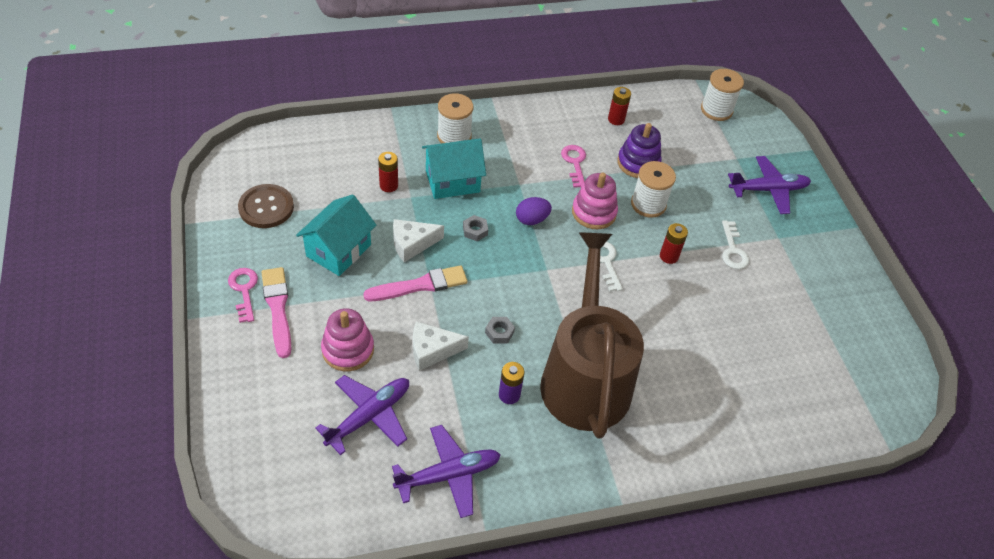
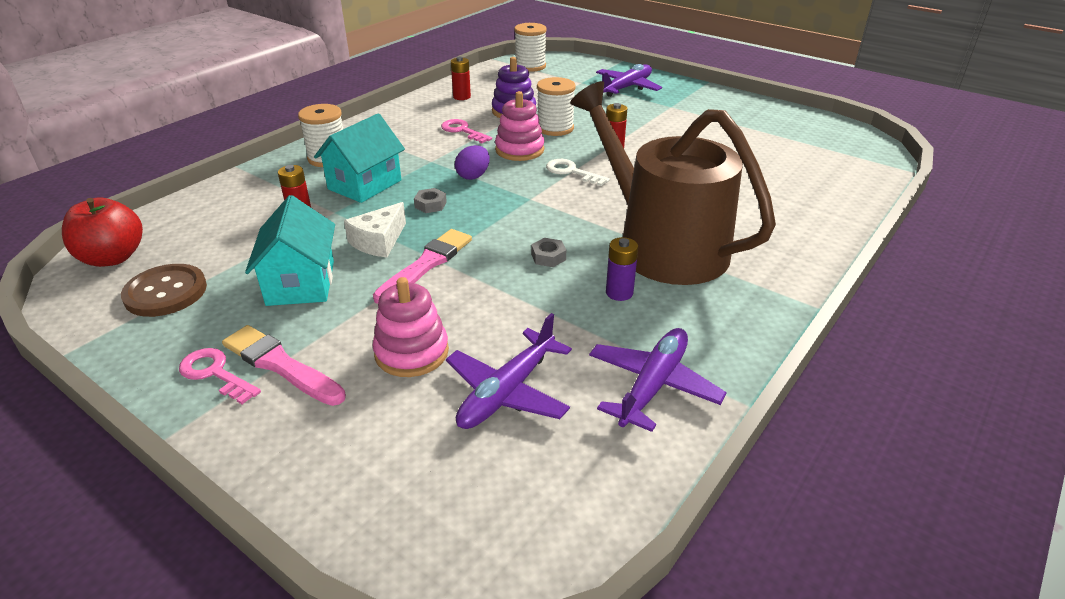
camera: 35 degrees left, 15 degrees down
(261, 157) = (113, 258): none -> red apple
(369, 416) = (507, 391): purple plane -> purple plane turned 150 degrees counterclockwise
(432, 350) = (503, 303): white cheese -> none
(733, 250) = (652, 124): white key -> none

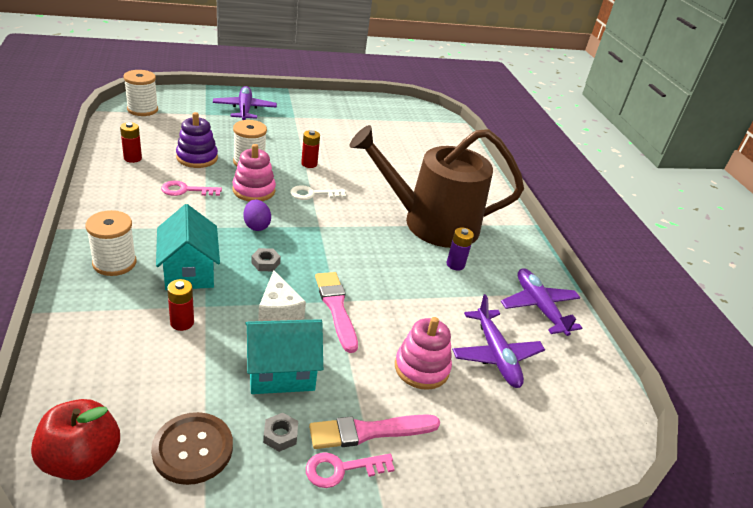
camera: 55 degrees left, 0 degrees up
(301, 283) = (281, 372): turquoise house -> turquoise house turned 45 degrees counterclockwise
(548, 257) = (391, 262): grey nut -> grey nut (280, 435)

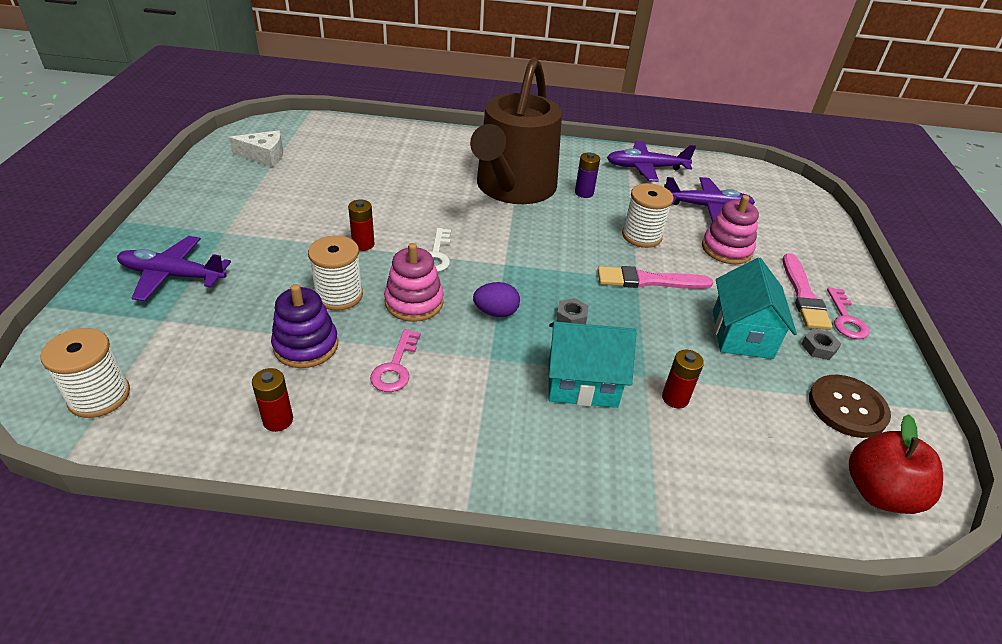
camera: 70 degrees left, 5 degrees up
(114, 263) = (559, 454): white spool -> white spool (641, 236)
(278, 309) = (652, 320): white cheese -> white cheese (264, 156)

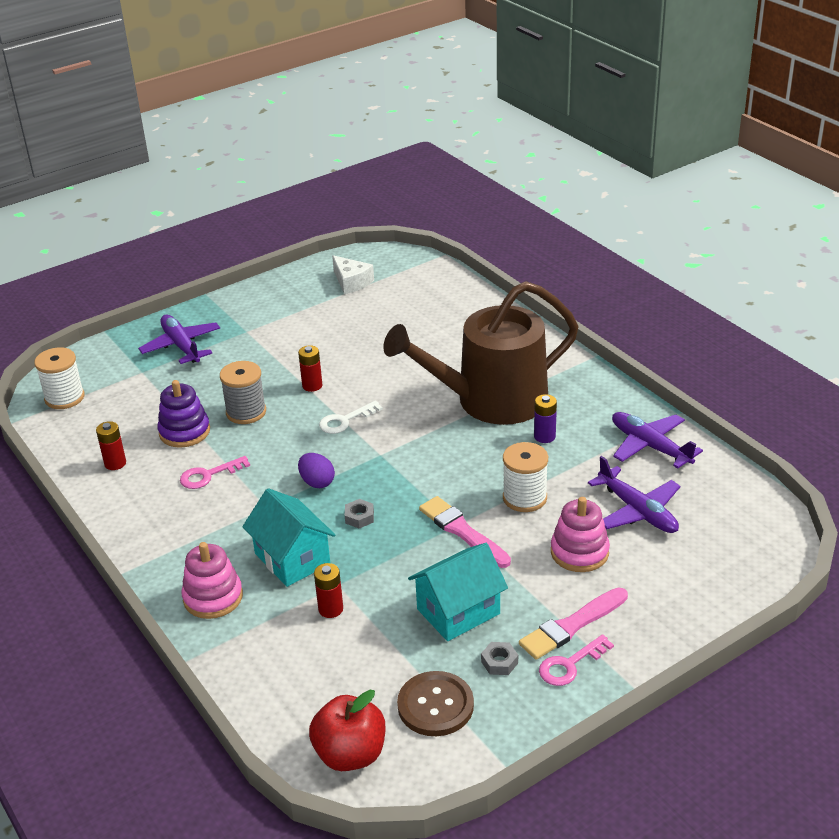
camera: 55 degrees right, 5 degrees down
(339, 295) = (246, 412): white spool -> grey spool
(414, 302) = (280, 444): pink stacking toy -> pink stacking toy (213, 597)

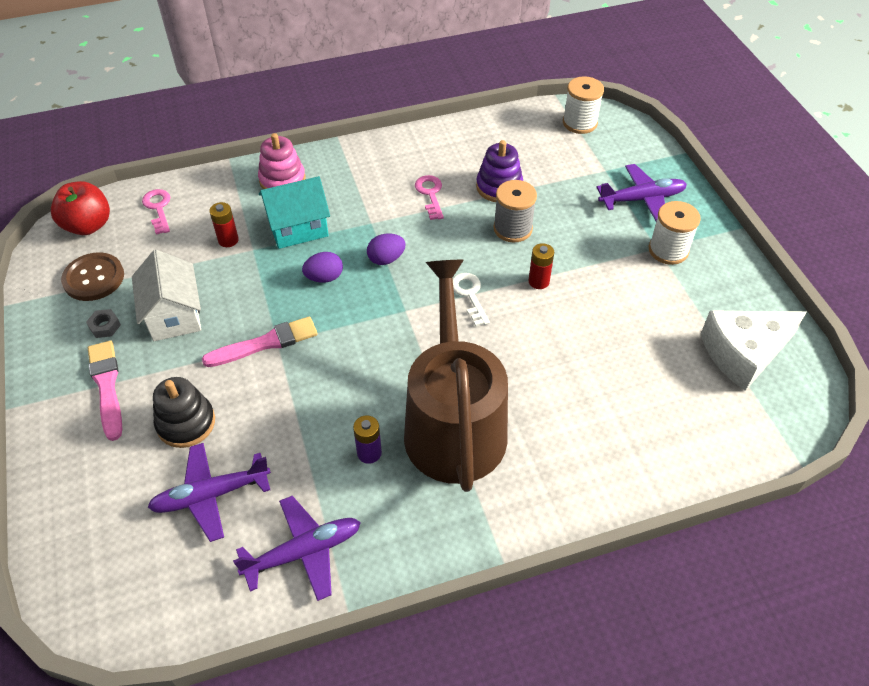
camera: 105 degrees right, 15 degrees up
(115, 463) = (472, 144): red battery -> none
(351, 282) = (743, 353): white cheese -> white cheese, size x1.63
(359, 517) = (324, 277): grey nut -> purple egg
(458, 611) = (174, 315): turquoise house -> white house
(524, 498) = (283, 404): white spool -> white spool (668, 250)
(570, 665) = (69, 371): pink key -> pink key (158, 208)
(579, 552) = (186, 423): pink stacking toy -> black stacking toy

